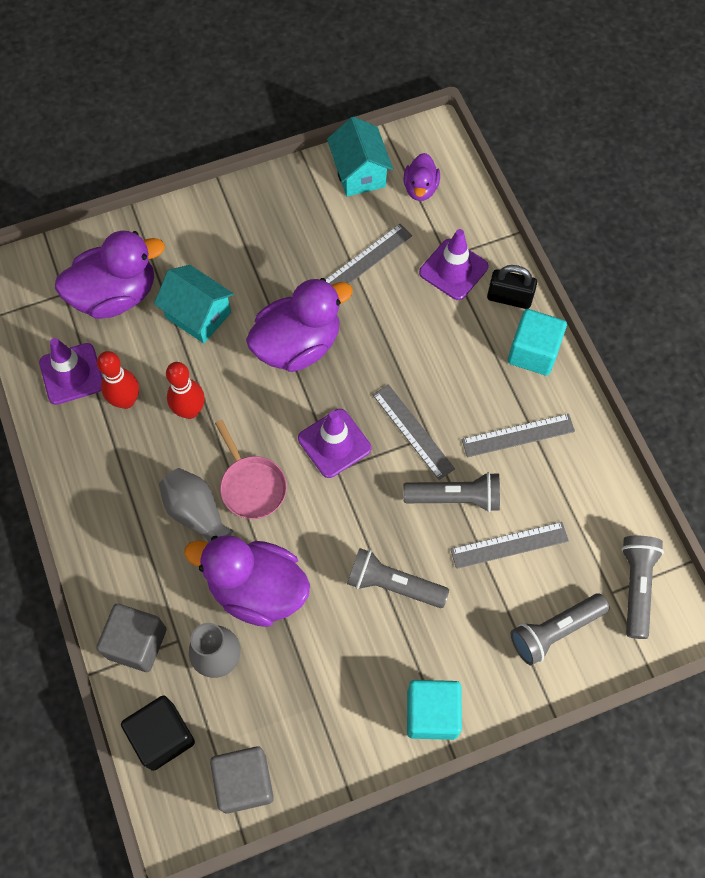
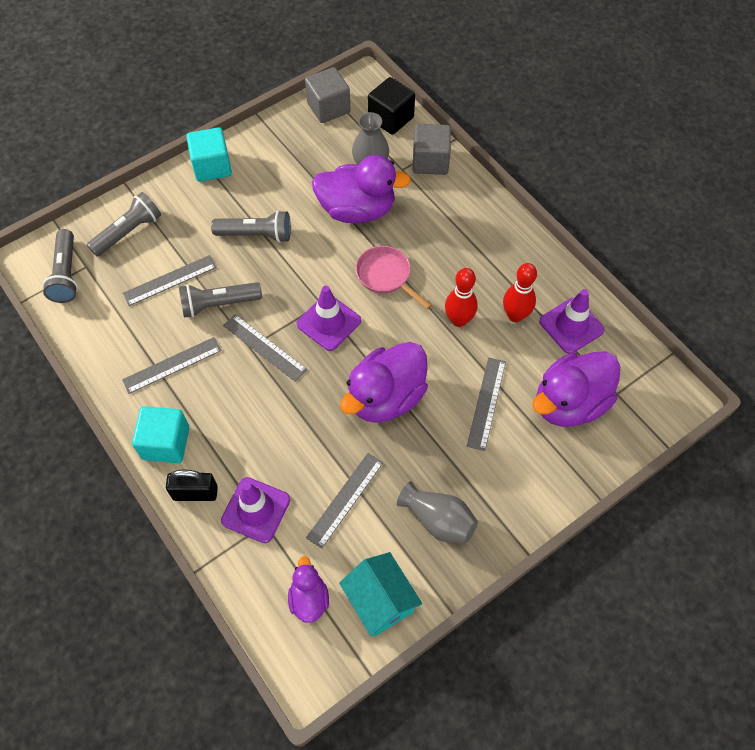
camera: 165 degrees right, 5 degrees down
(196, 513) = (422, 248): grey vase -> grey vase (438, 520)
(198, 315) = (486, 403): turquoise house -> grey ruler

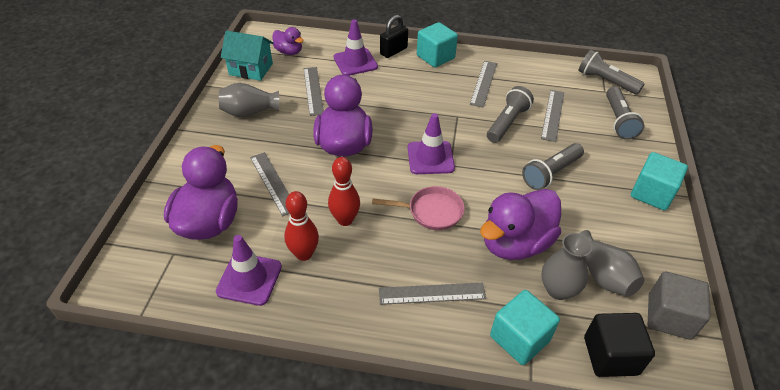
camera: 135 degrees right, 15 degrees down
(264, 347) = (449, 121): grey ruler -> grey ruler (432, 293)
(331, 152) = (602, 275): none -> grey vase
(430, 161) = (519, 338): grey cube -> turquoise cube

